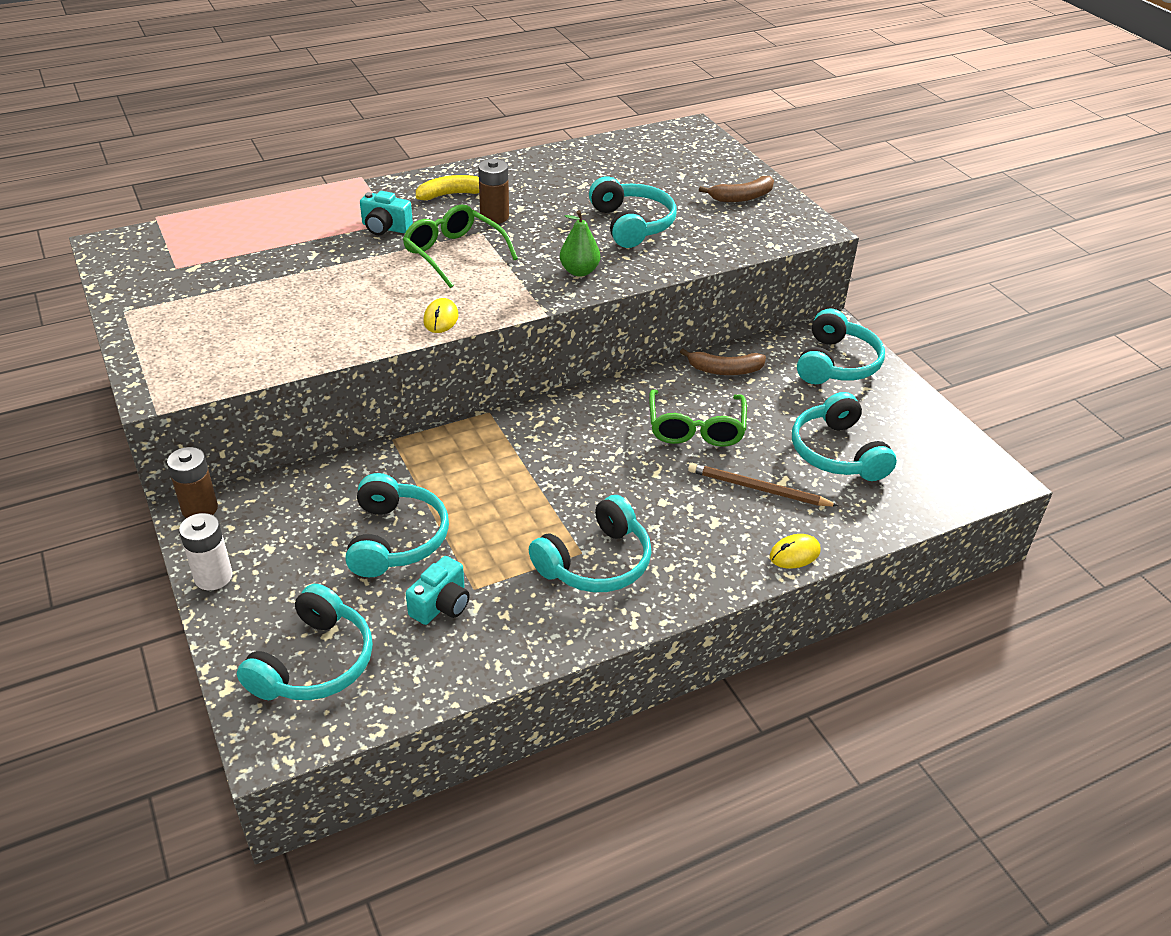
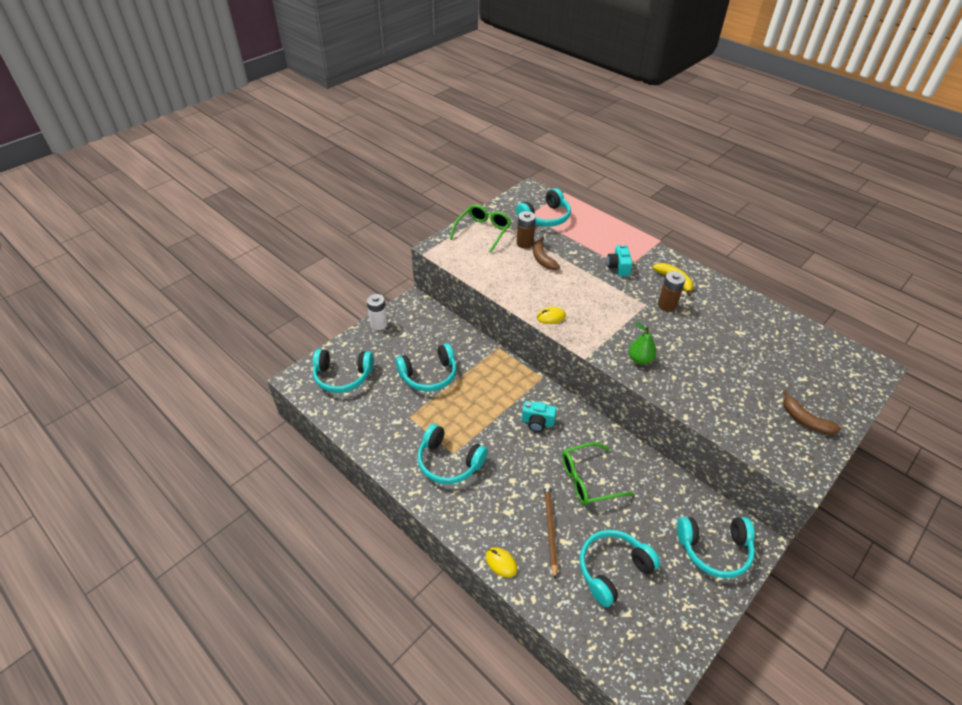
camera: 70 degrees right, 5 degrees up
(200, 509) = (417, 302): brown battery -> brown battery (524, 243)
(441, 605) = (393, 408): turquoise camera -> turquoise camera (537, 422)
(454, 253) = (615, 301): green glasses -> green glasses (483, 231)
(632, 224) = (714, 369): turquoise headphones -> turquoise headphones (545, 217)
(724, 370) = (657, 481): brown banana -> brown banana (542, 259)

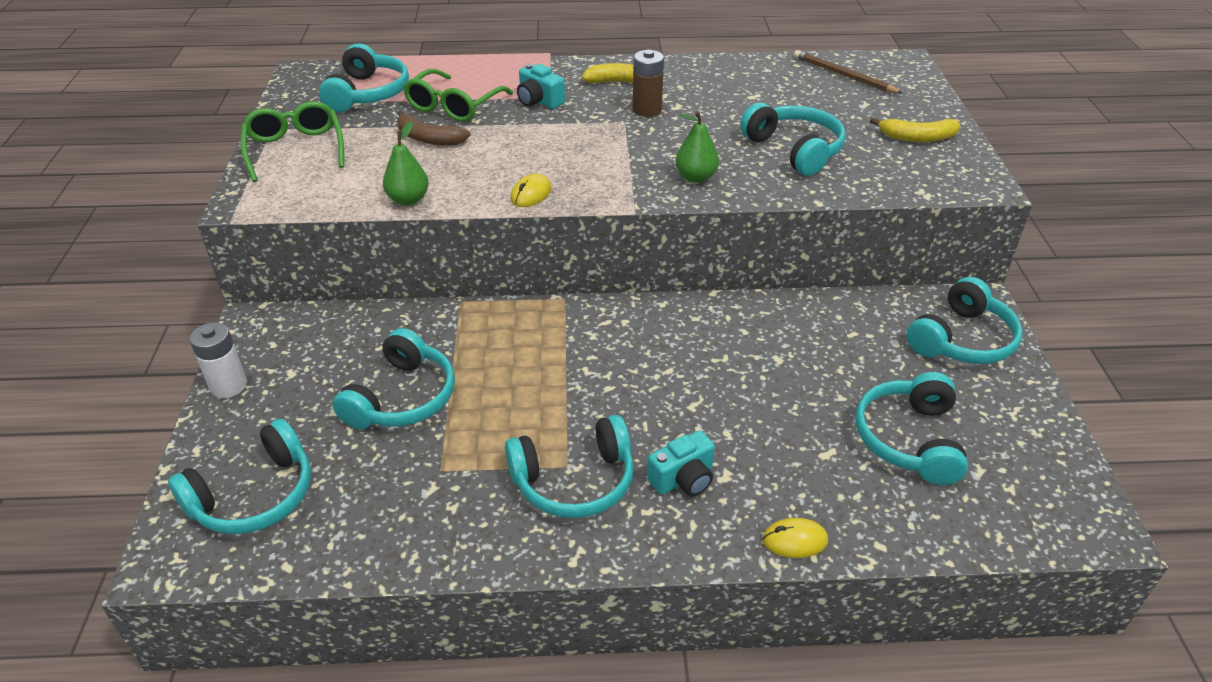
camera: 45 degrees left, 5 degrees down
(497, 286) = (408, 199): none -> green pear
(524, 243) = (379, 134): brown battery -> none
(537, 422) = (624, 351): turquoise camera -> turquoise camera (683, 479)
(550, 529) = (794, 454): brown pencil -> brown pencil (844, 76)
(588, 480) = (762, 369): green glasses -> green glasses (454, 106)
(716, 379) = (795, 149): none -> turquoise headphones
(805, 420) = (917, 137): brown banana -> yellow banana

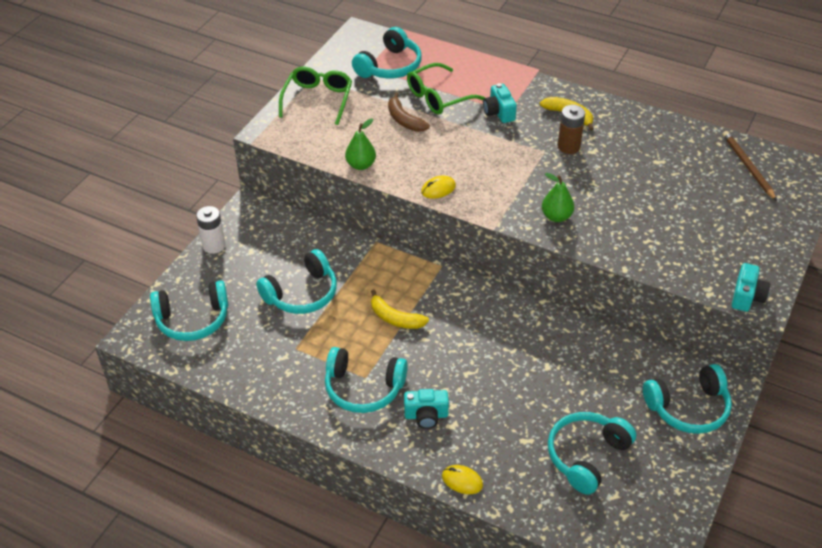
camera: 30 degrees right, 5 degrees up
(795, 149) = (647, 220): turquoise headphones -> none
(917, 137) = (751, 244): yellow banana -> yellow banana (395, 318)
(965, 185) = (747, 297): none -> turquoise camera

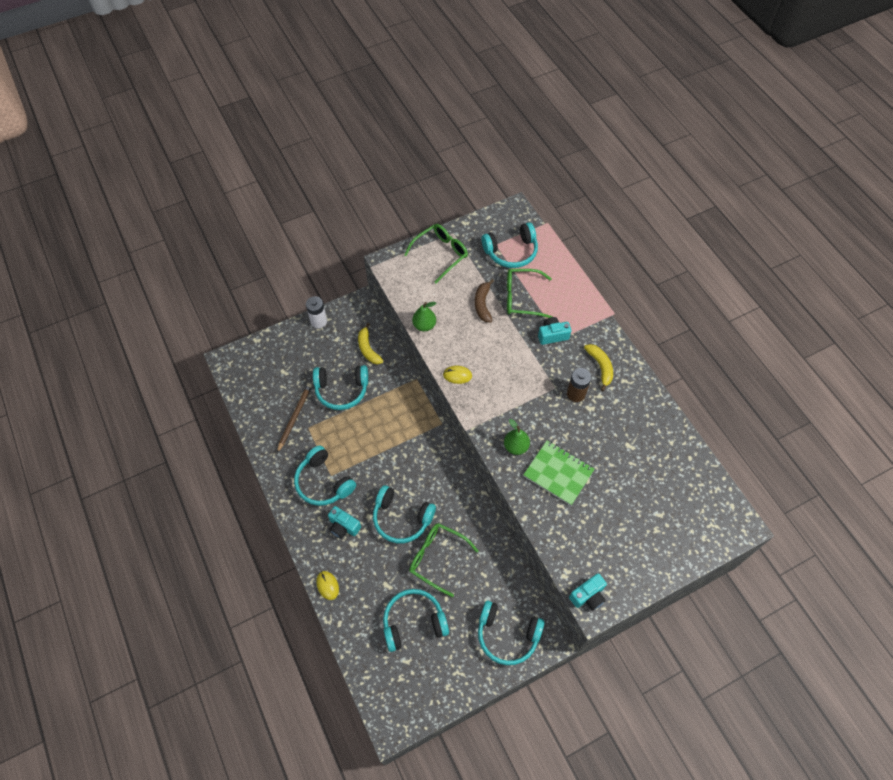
camera: 35 degrees right, 15 degrees up
(192, 320) = (267, 369): turquoise headphones -> turquoise headphones (401, 518)
(395, 318) = (381, 444): yellow banana -> yellow banana (368, 349)
(499, 112) = (552, 335): turquoise camera -> turquoise camera turned 60 degrees clockwise
(553, 384) = (437, 558): none -> green glasses
(618, 216) = (558, 473): none -> green notebook
(747, 167) = (692, 491): brown pencil -> brown pencil (294, 417)

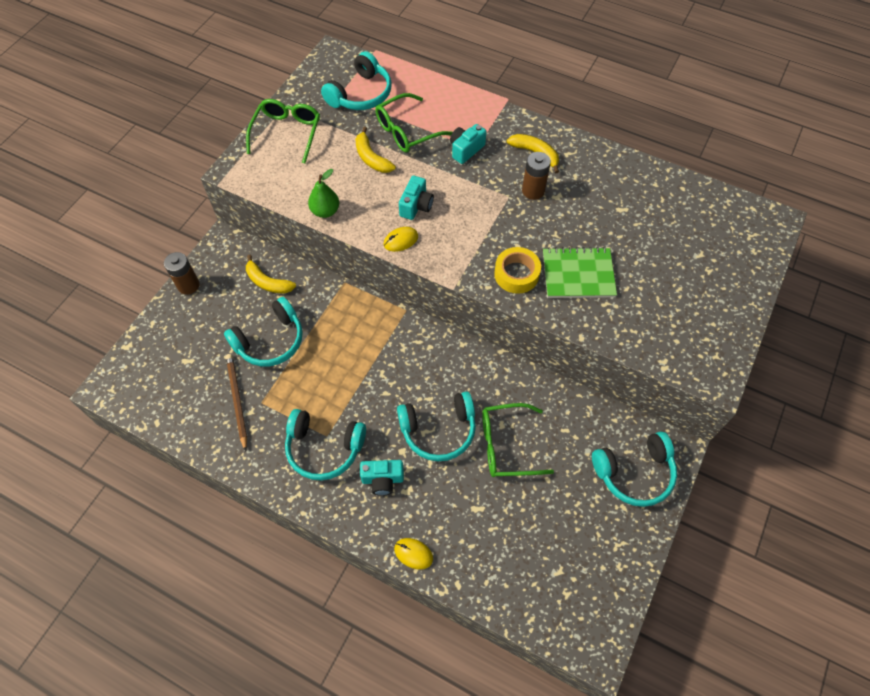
camera: 35 degrees left, 0 degrees up
(319, 321) = (188, 285): white battery -> brown battery
(413, 622) = (534, 526): turquoise headphones -> none
(483, 304) = (371, 158): brown banana -> yellow banana
(516, 446) = (516, 274): green pear -> yellow tape
(588, 596) = (701, 371): turquoise camera -> turquoise camera (416, 206)

